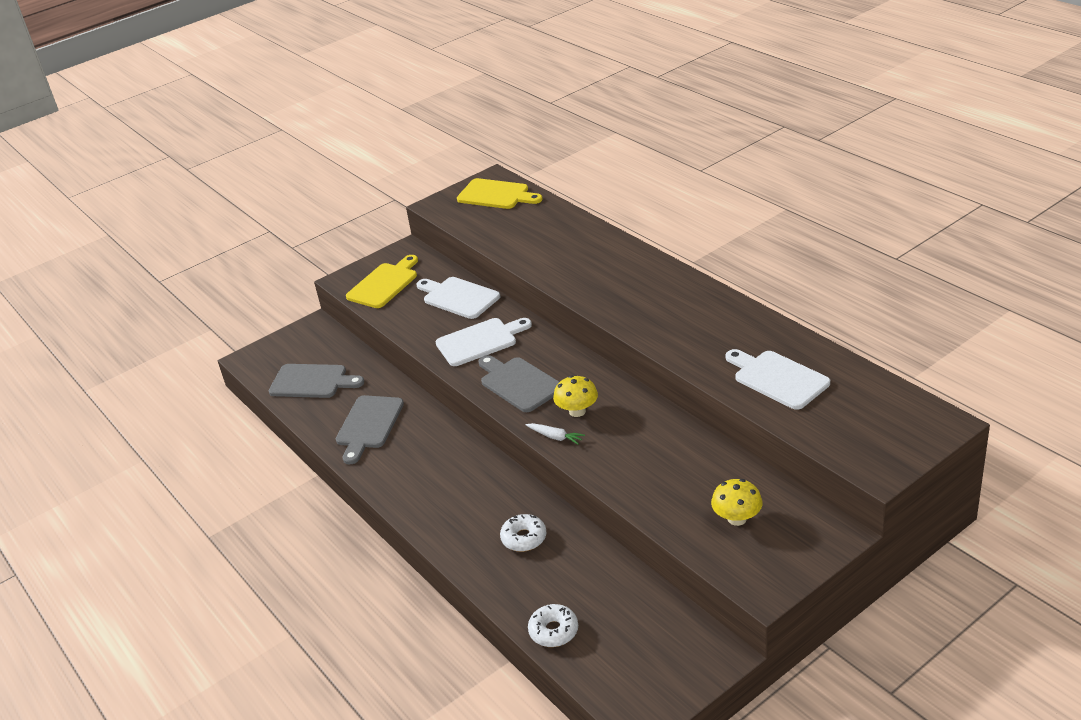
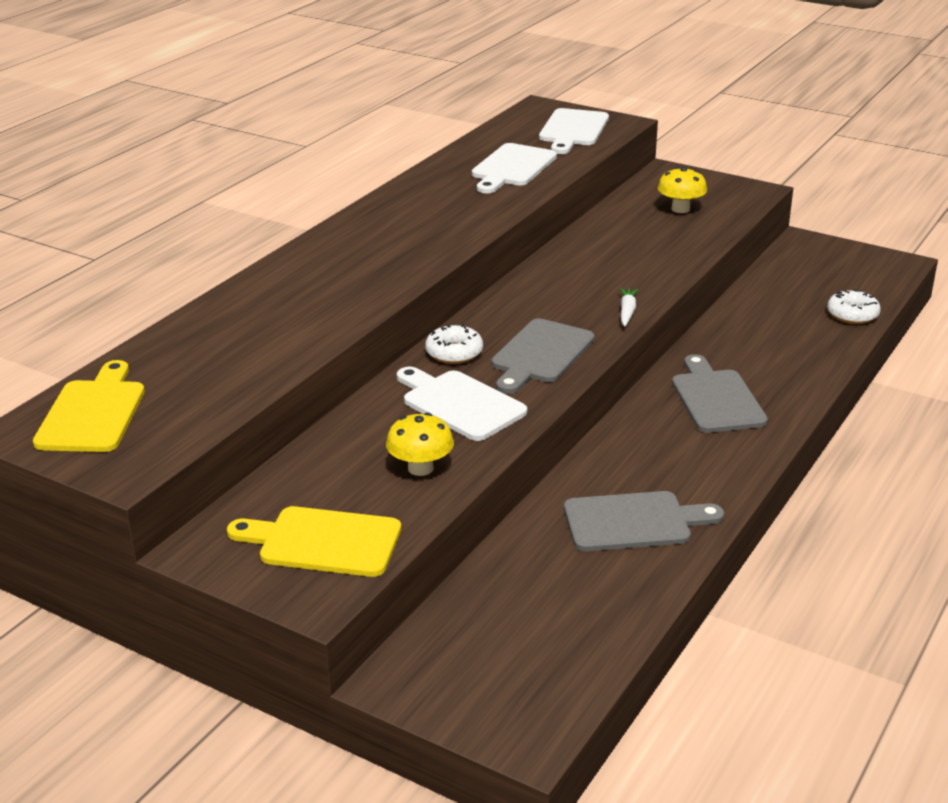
camera: 115 degrees left, 5 degrees down
(312, 382) = (560, 621): grey cutting board -> grey cutting board (716, 398)
(458, 297) = (349, 450): white cutting board -> white cutting board (572, 130)
(524, 538) = (750, 354): white donut -> white donut (454, 353)
(577, 411) = (573, 307): yellow mushroom -> yellow mushroom (420, 468)

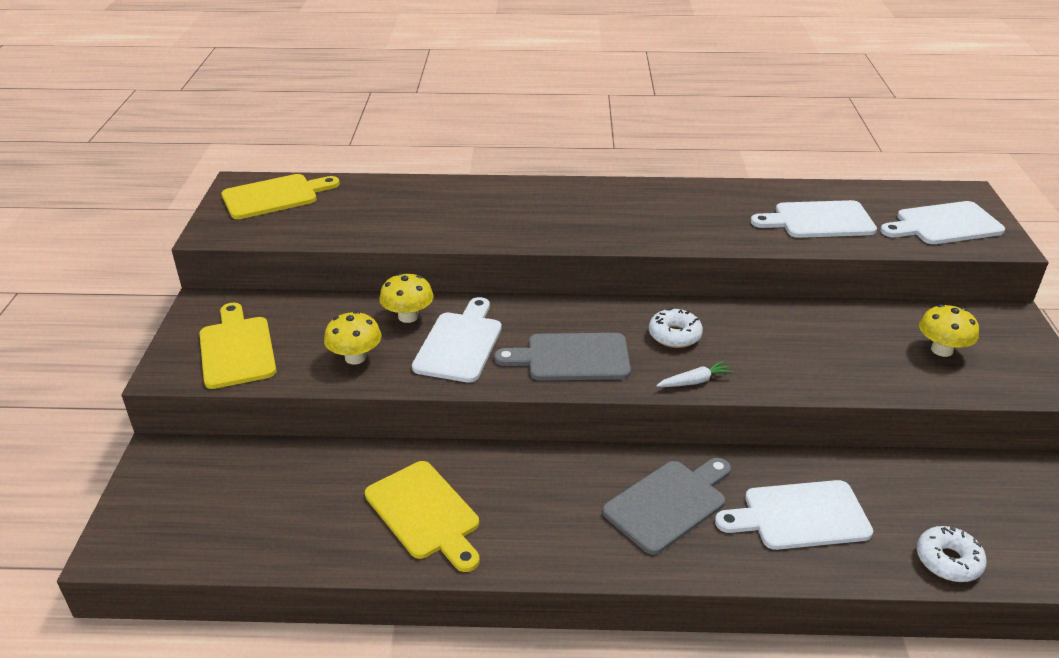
camera: 60 degrees right, 5 degrees up
(381, 420) = (408, 316): none -> yellow mushroom
(454, 353) = (535, 314): white donut -> white donut (674, 335)
(634, 522) = (425, 514): grey cutting board -> yellow cutting board
(771, 350) = (799, 516): none -> white cutting board

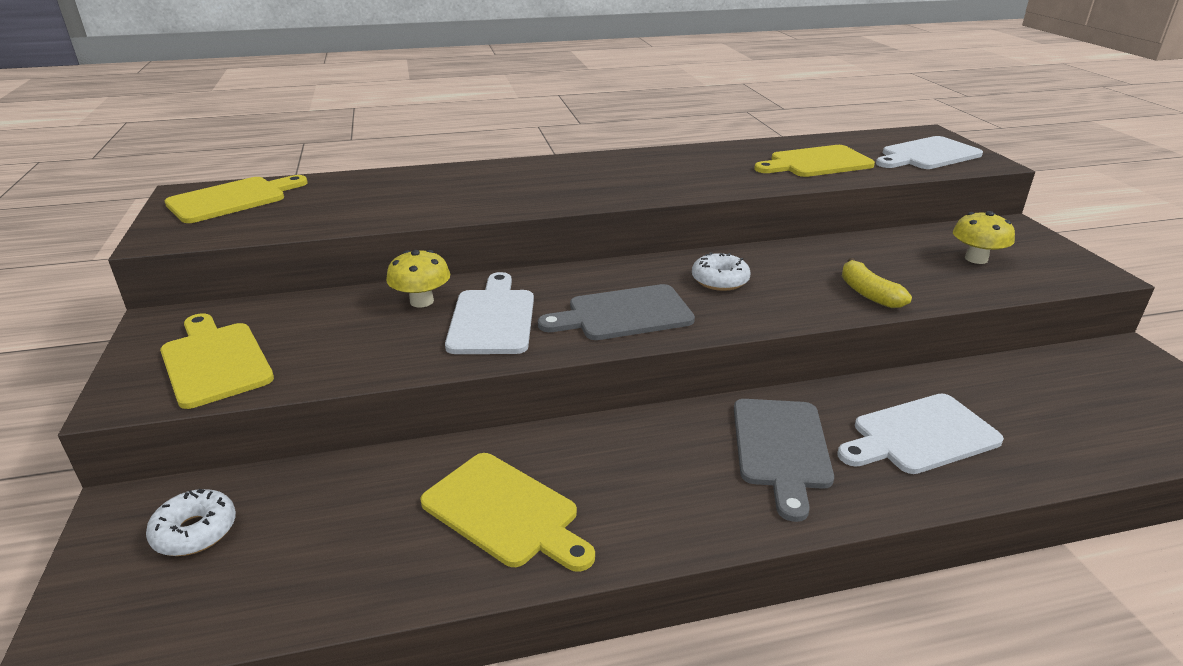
camera: 15 degrees left, 5 degrees down
(355, 357) = (372, 348): yellow mushroom -> none
(669, 503) = (781, 448): grey cutting board -> grey cutting board turned 150 degrees clockwise
(694, 381) = (764, 317): white carrot -> none
(807, 372) = (868, 293): none -> yellow banana
(818, 220) = (816, 163): white cutting board -> yellow cutting board
(948, 561) = (1088, 451): white donut -> white donut (195, 531)

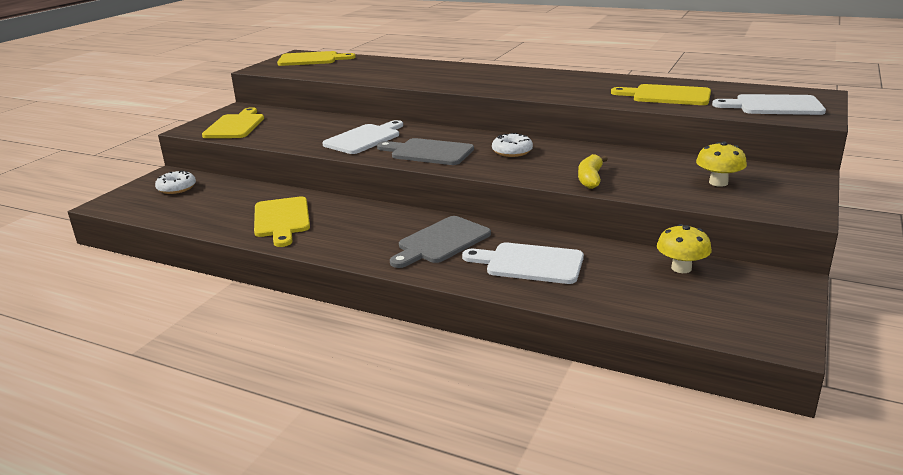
camera: 40 degrees right, 5 degrees down
(421, 301) = (347, 125): yellow mushroom -> yellow mushroom (681, 268)

